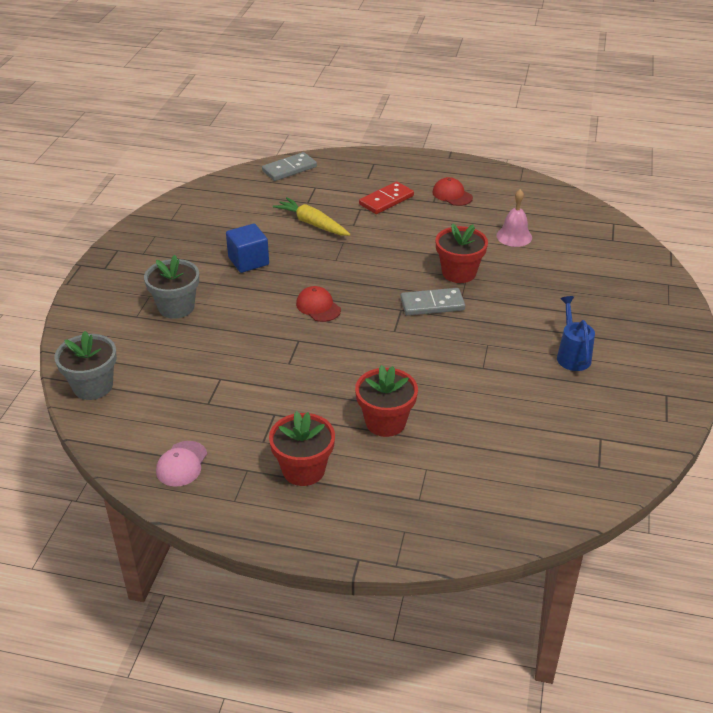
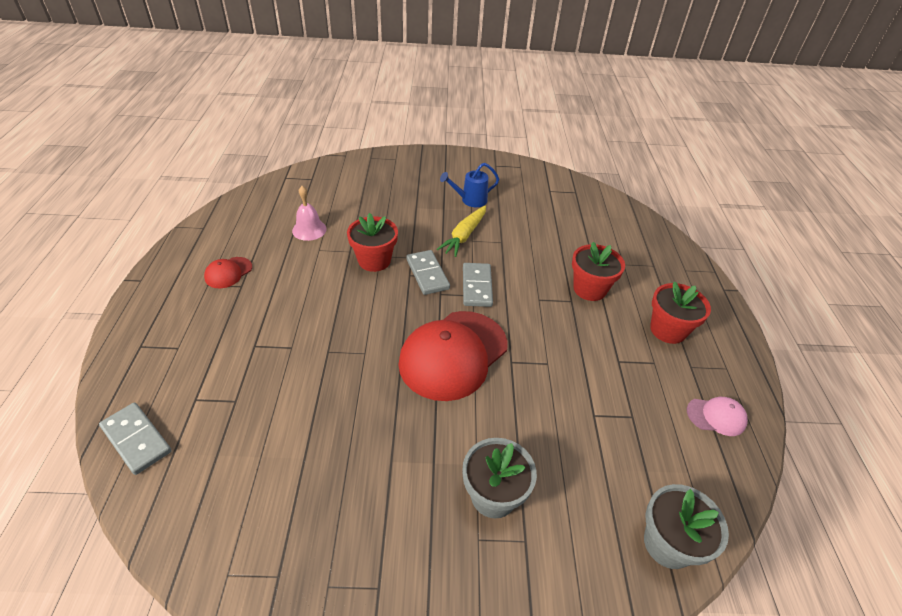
camera: 105 degrees left, 5 degrees up
(248, 261) = (380, 438): blue cube -> none
(312, 224) = (289, 386): yellow carrot -> yellow carrot (464, 235)
(318, 307) = (453, 354): red cap -> red cap, size x2.23
(386, 200) = (236, 324): red domino -> none
(406, 335) = (477, 286): none -> grey domino

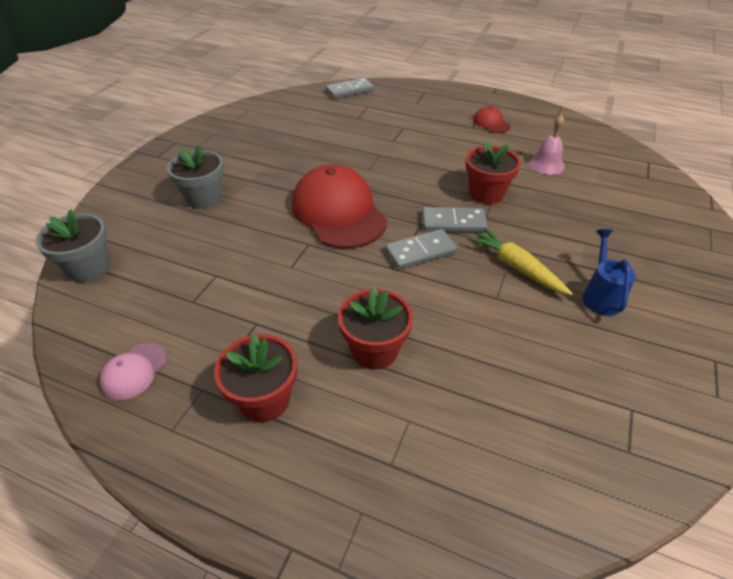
camera: 115 degrees right, 0 degrees up
(477, 286) = (420, 251): grey domino -> grey domino turned 45 degrees counterclockwise

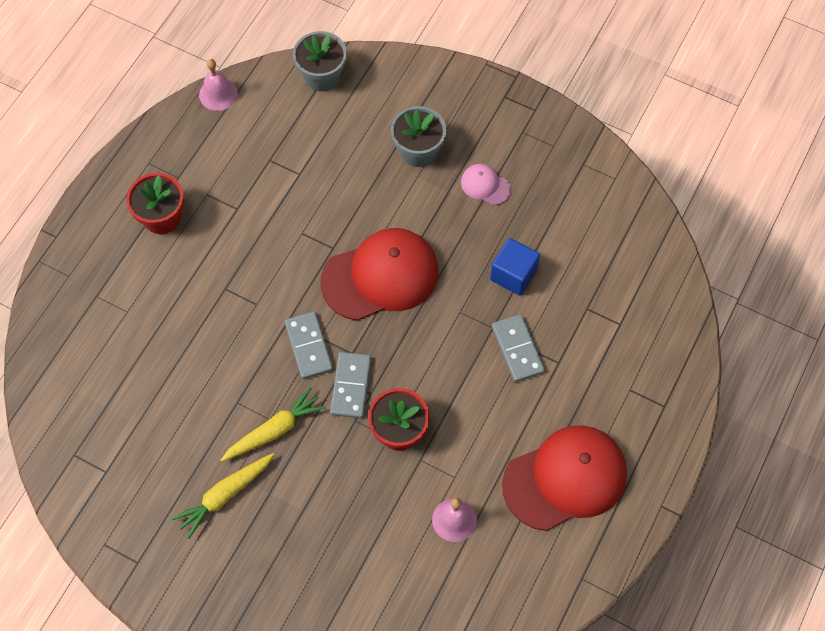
camera: 95 degrees right, 20 degrees up
(77, 361) = (218, 94): none -> pink bell
(134, 371) = (202, 132): pink cap -> pink cap (485, 185)
(332, 147) = (513, 275): none -> blue cube
(349, 90) = (670, 304): grey domino -> grey domino (517, 349)
(374, 350) = (194, 294): red flower pot -> none
(491, 123) = (565, 478): red cap -> red cap, size x2.23
(600, 296) = (225, 495): blue watering can -> yellow carrot

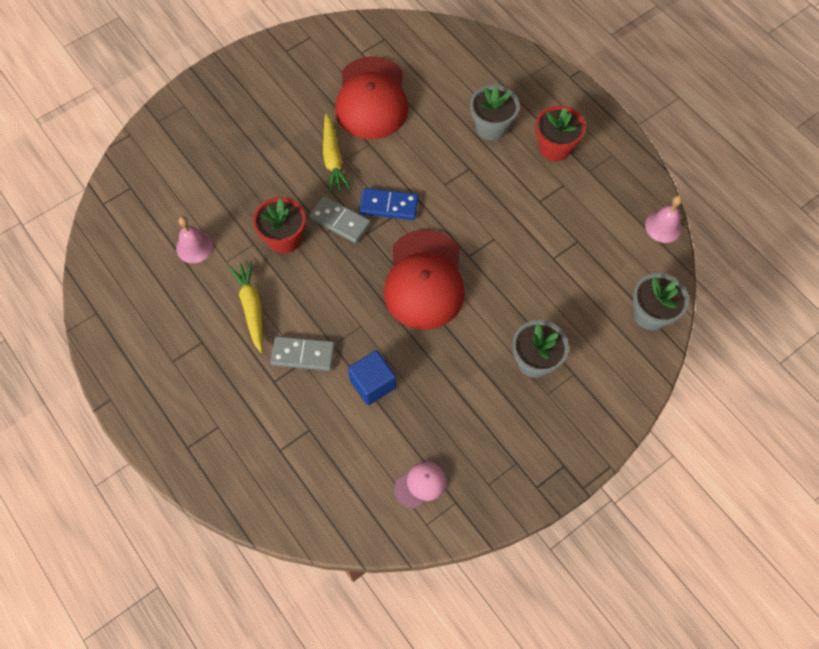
camera: 115 degrees right, 0 degrees up
(160, 288) = (491, 127): none -> grey flower pot
(225, 495) = (302, 113): yellow carrot -> yellow carrot (252, 308)
(308, 346) = (389, 205): grey domino -> blue domino
(485, 185) = (473, 402): pink cap -> pink cap (420, 484)
(565, 478) = (176, 338): red cap -> red cap (371, 98)

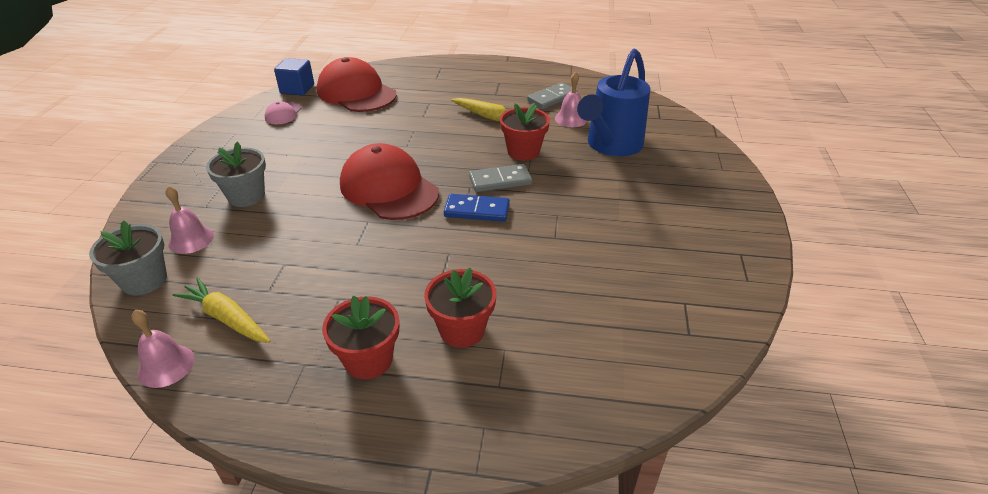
camera: 135 degrees right, 25 degrees down
(214, 190) = (611, 145): none -> blue watering can
(303, 355) = (427, 118): grey domino -> grey domino (552, 98)
(333, 159) = (565, 210): yellow carrot -> yellow carrot (227, 318)
(371, 98) = (608, 271): red cap -> red cap (356, 93)
(372, 384) = (364, 130): blue cube -> blue cube (297, 89)
(389, 205) = (477, 210): blue domino -> blue domino turned 45 degrees clockwise
(491, 127) = (462, 330): grey flower pot -> red flower pot
(602, 336) = (191, 239): none -> pink bell

